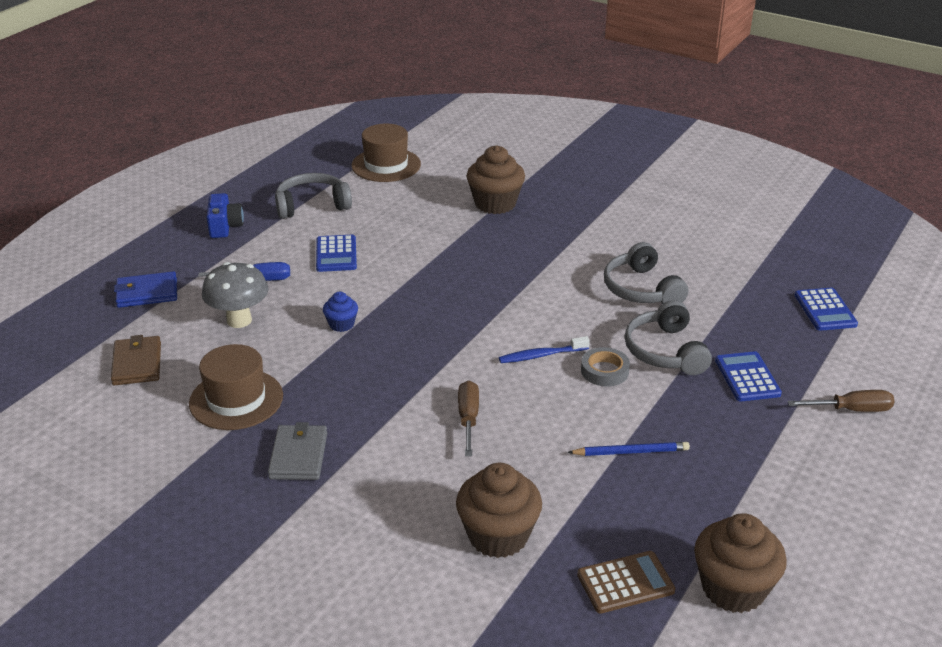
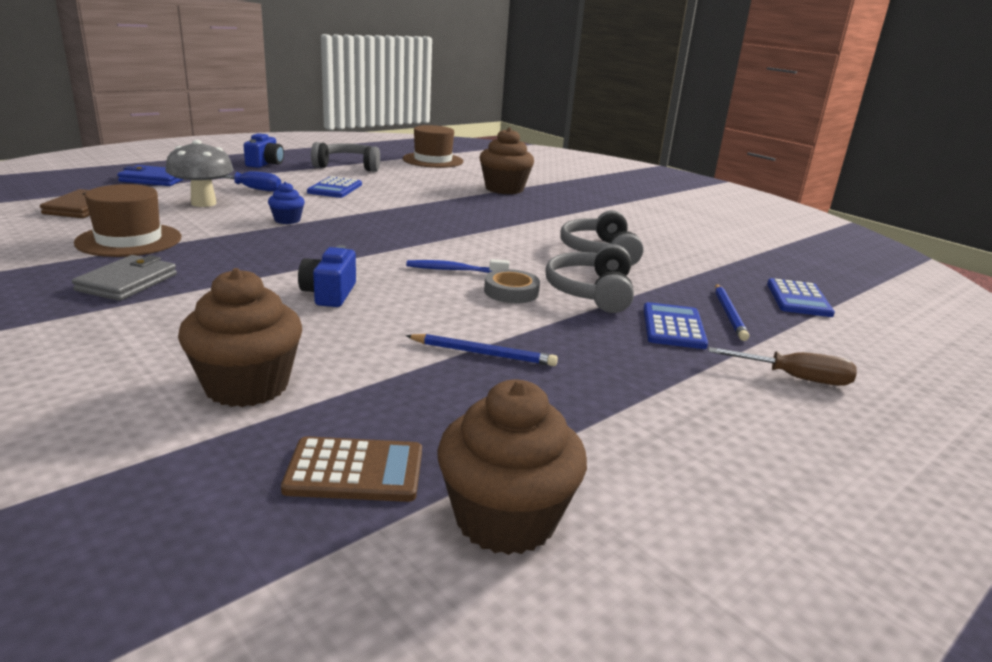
camera: 15 degrees right, 10 degrees down
(468, 419) = (329, 294): brown screwdriver -> blue camera
(780, 347) = (728, 314): none -> blue pencil

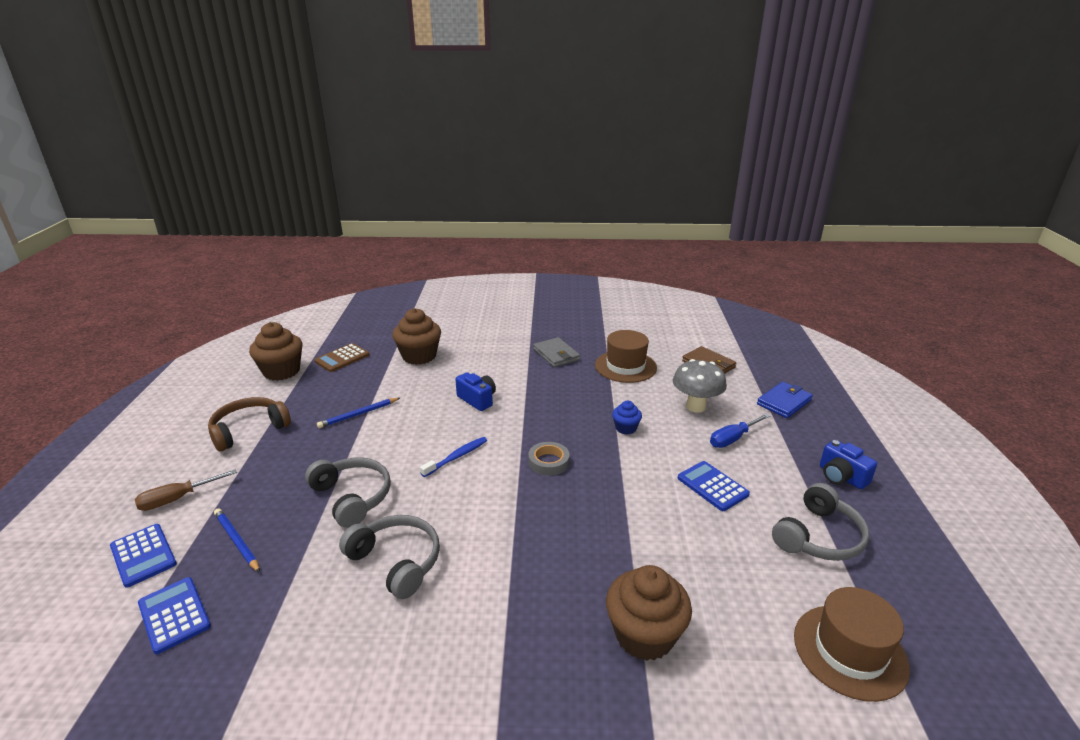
camera: 135 degrees right, 5 degrees up
(511, 292) = (399, 462): grey tape -> grey tape (548, 462)
(659, 418) = (249, 430): none -> brown headphones
(673, 327) = (272, 498): blue calculator -> blue calculator (143, 555)

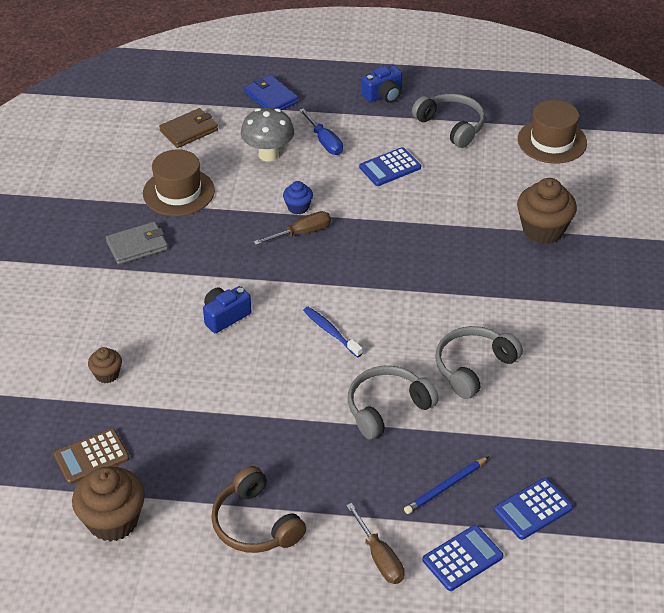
camera: 85 degrees left, 15 degrees up
(342, 358) = (91, 457): brown calculator -> brown calculator turned 105 degrees clockwise
(358, 414) = (238, 421): blue pencil -> none
(419, 356) = (107, 374): brown cupcake -> brown cupcake, size x0.52
(548, 462) = (346, 265): grey tape -> none
(589, 432) = (301, 233): none -> brown screwdriver

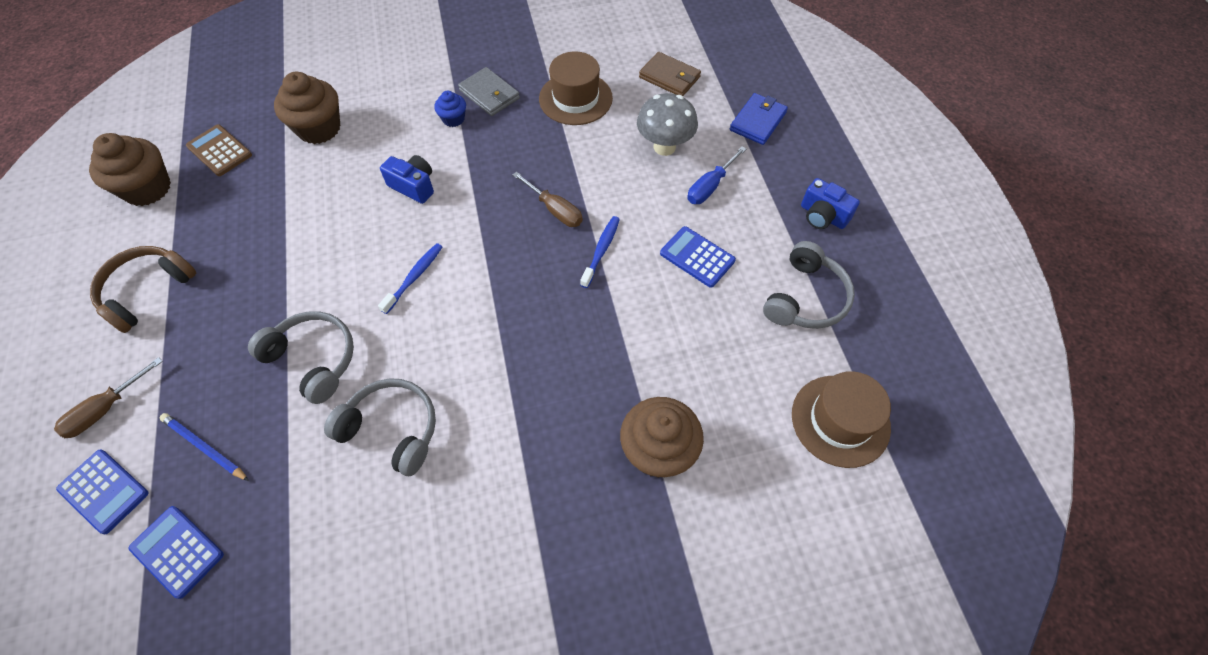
camera: 70 degrees right, 15 degrees up
(107, 374) = (319, 128): brown cupcake -> brown cupcake, size x1.92
(298, 207) = (593, 195): blue cupcake -> blue cupcake (453, 119)
(358, 216) = (601, 251): none -> blue toothbrush

